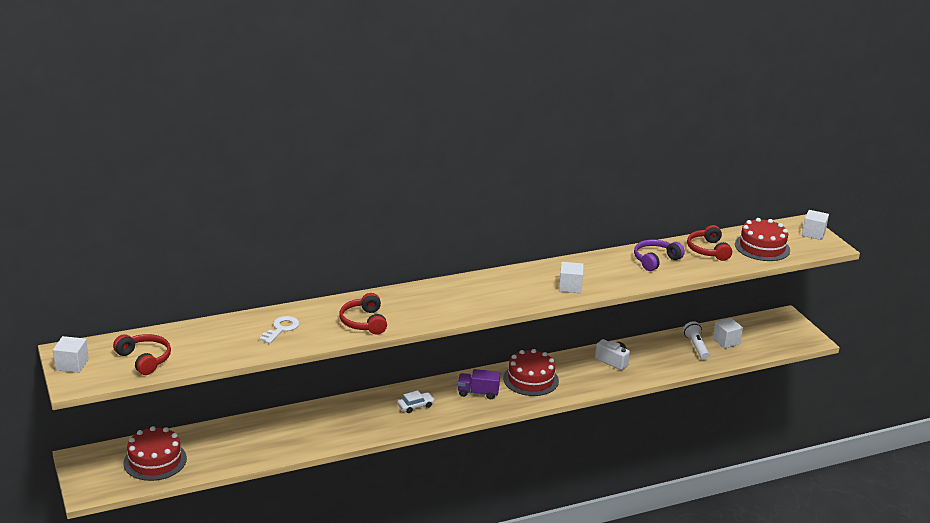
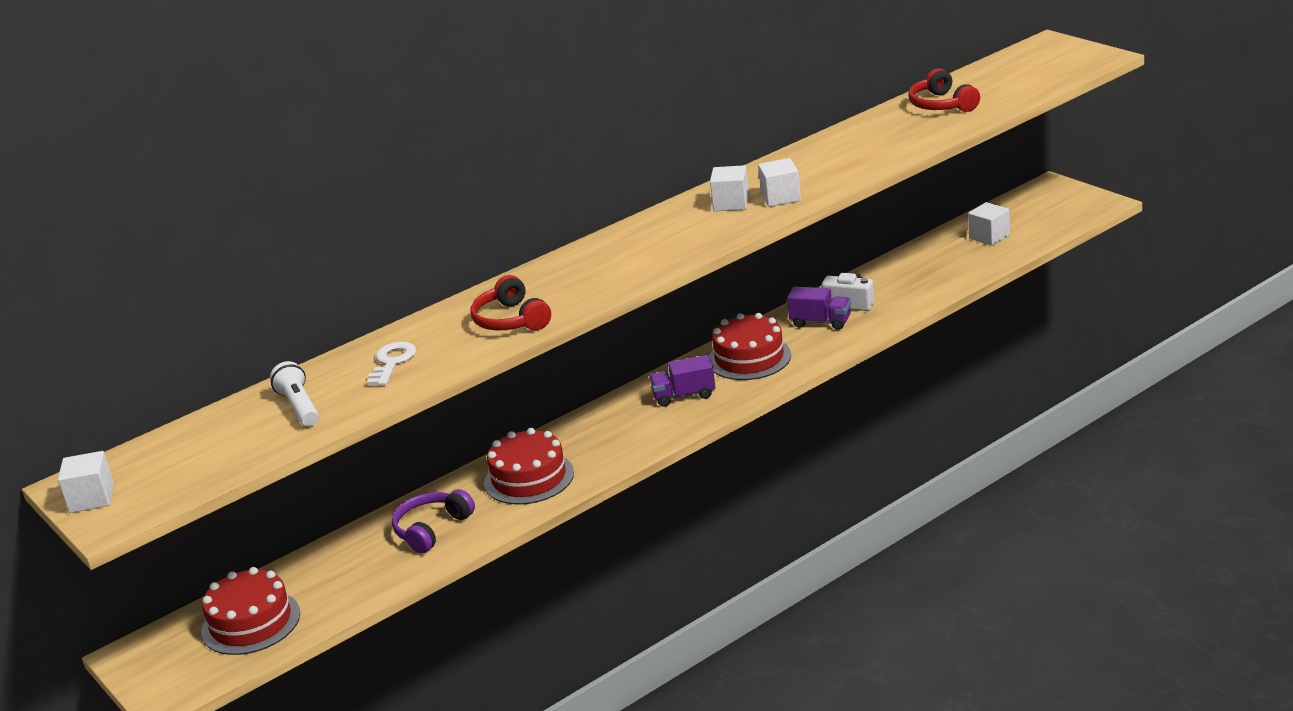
camera: 10 degrees left, 0 degrees up
(144, 359) = (204, 459): red headphones -> none
(415, 406) = (604, 438): white car -> none
(587, 368) = (820, 322): none -> purple truck
(655, 260) = (878, 135): purple headphones -> purple headphones (432, 529)
(696, 346) = (953, 254): white flashlight -> white flashlight (299, 407)
(762, 247) = (1012, 82): red cake -> red cake (529, 478)
(813, 233) = (1069, 49): white cube -> white cube (731, 203)

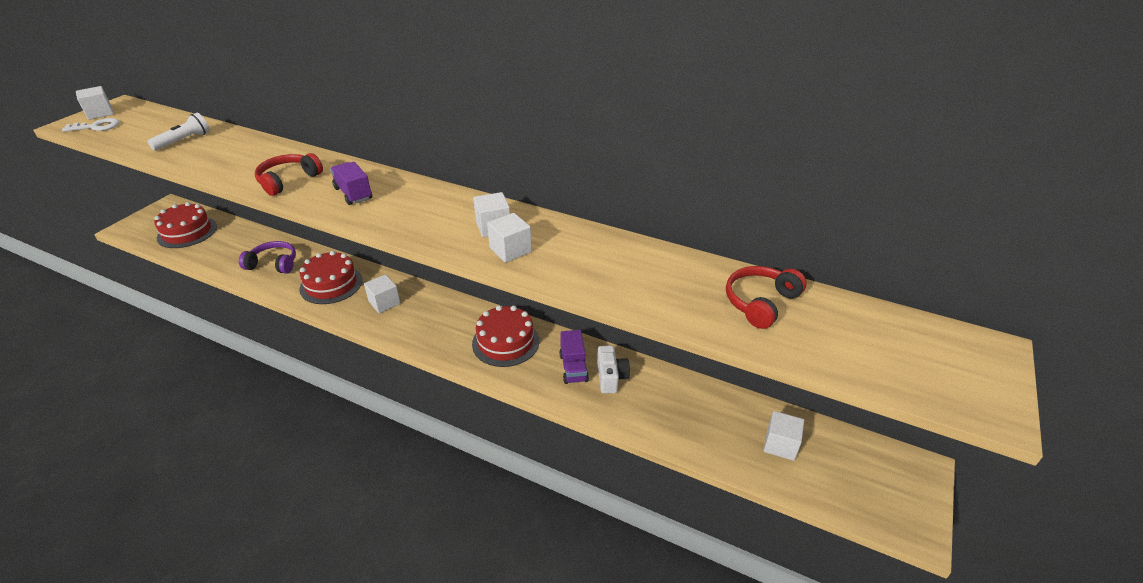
camera: 60 degrees right, 10 degrees up
(392, 362) = (235, 154): white key -> white key (97, 127)
(606, 436) = (384, 302): none -> white cube
(684, 395) = (444, 323): purple truck -> purple truck (353, 193)

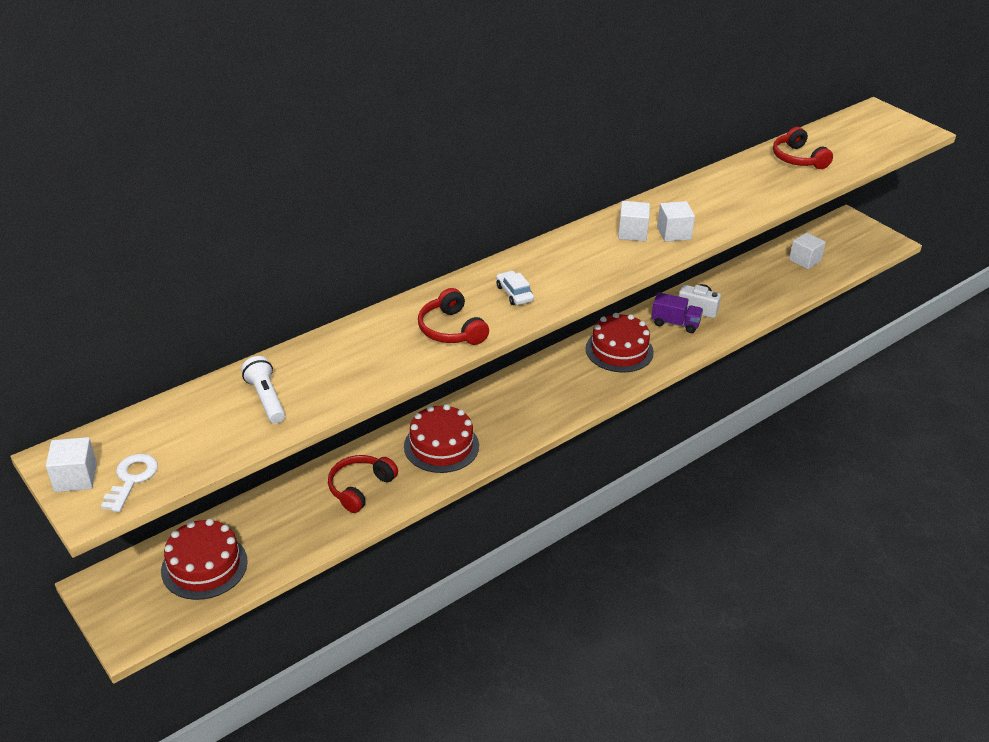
camera: 65 degrees left, 0 degrees up
(273, 264) = (360, 488): purple headphones -> red headphones
(353, 193) = (514, 293): purple truck -> white car
(384, 302) = (505, 413): white cube -> none

